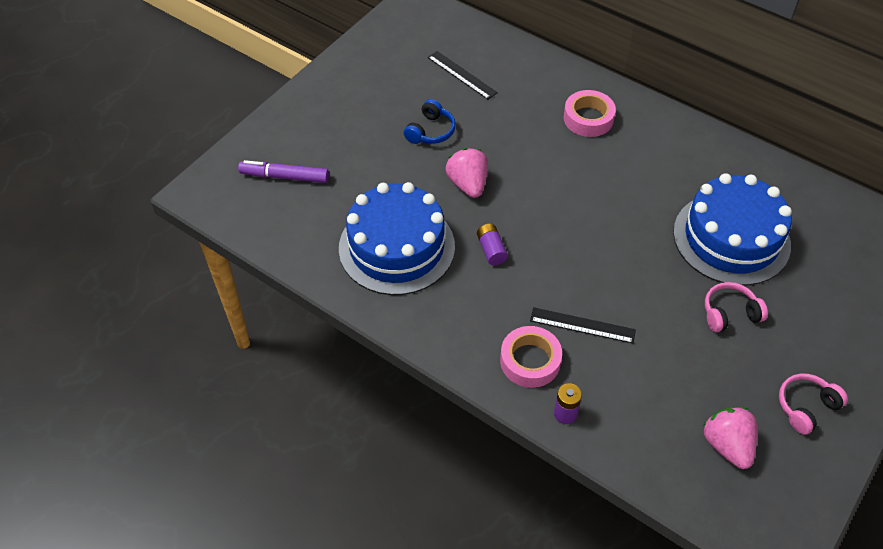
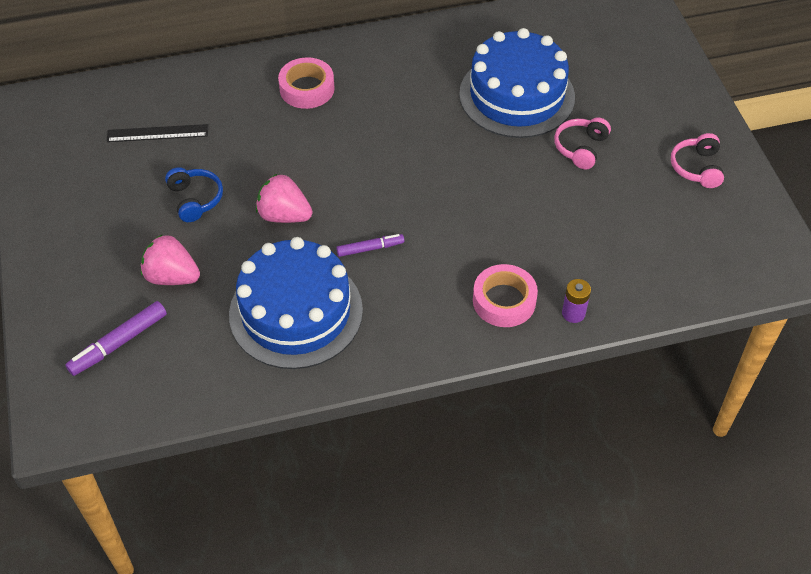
camera: 50 degrees left, 0 degrees up
(491, 250) = (370, 248): purple battery -> purple marker
(582, 325) = (504, 243): black ruler -> none
(727, 445) = (688, 235): pink strawberry -> pink strawberry (172, 276)

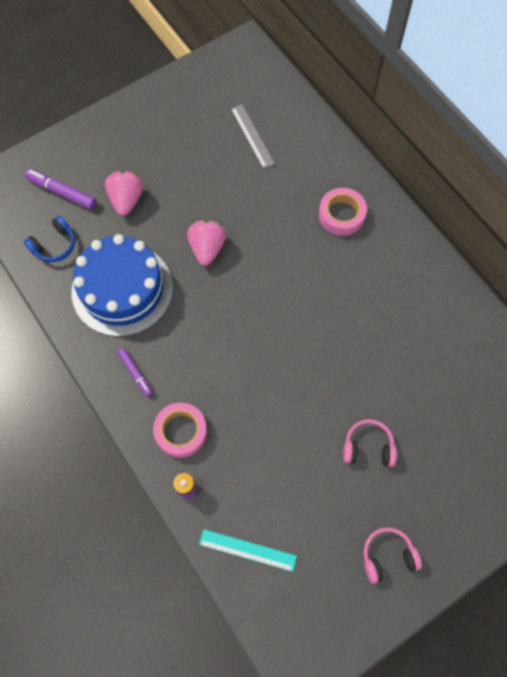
camera: 70 degrees right, 15 degrees up
(157, 133) = (252, 136): black ruler -> grey ruler
(195, 199) = (200, 185): blue headphones -> blue headphones (54, 245)
(370, 248) = (197, 318): purple marker -> purple marker (135, 373)
(517, 95) = (407, 376): blue cake -> none
(658, 277) = (247, 550): none -> turquoise ruler

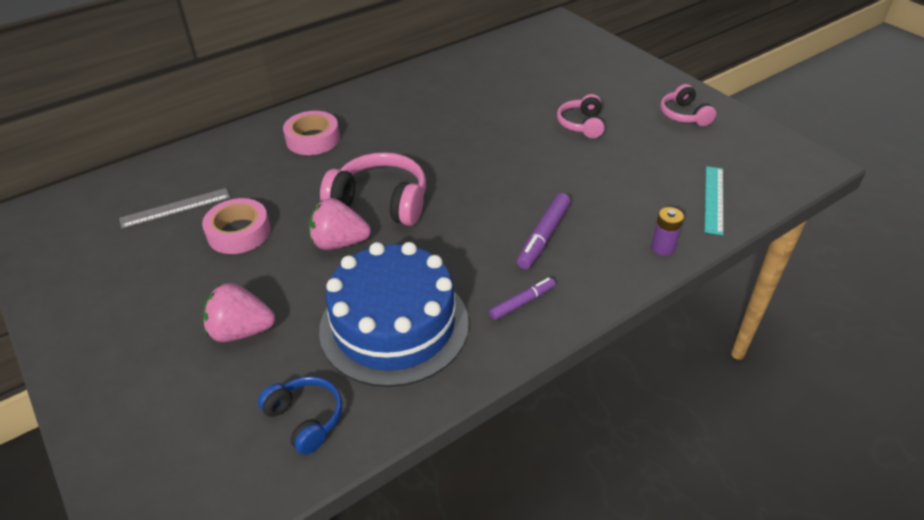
camera: 90 degrees left, 25 degrees down
(62, 192) = (203, 418): purple marker -> purple marker (543, 236)
(181, 431) = (594, 255): pink tape -> pink tape (239, 232)
(253, 273) = (380, 202): none -> pink headphones

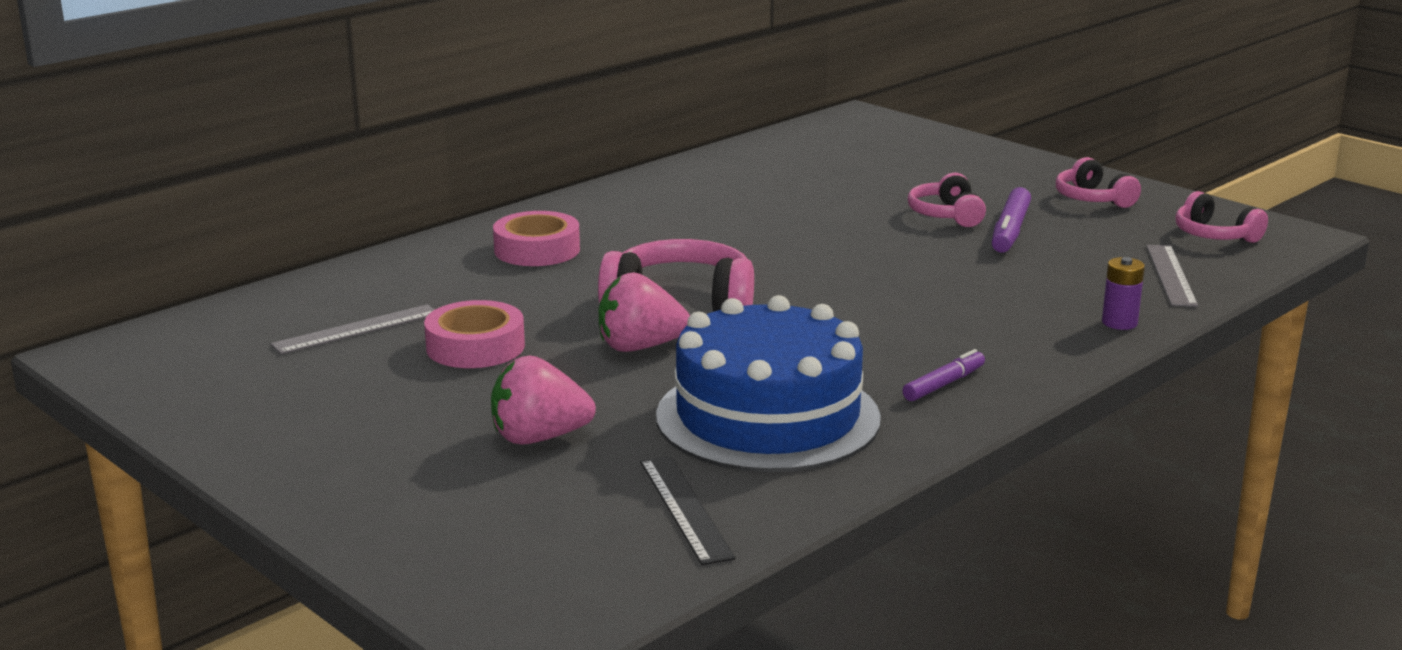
camera: 10 degrees left, 20 degrees down
(305, 419) = (685, 508): blue headphones -> black ruler
(543, 236) = (944, 323): purple marker -> purple marker (1010, 231)
(713, 199) = (1170, 275): turquoise ruler -> grey ruler
(756, 159) = (1214, 235): none -> pink headphones

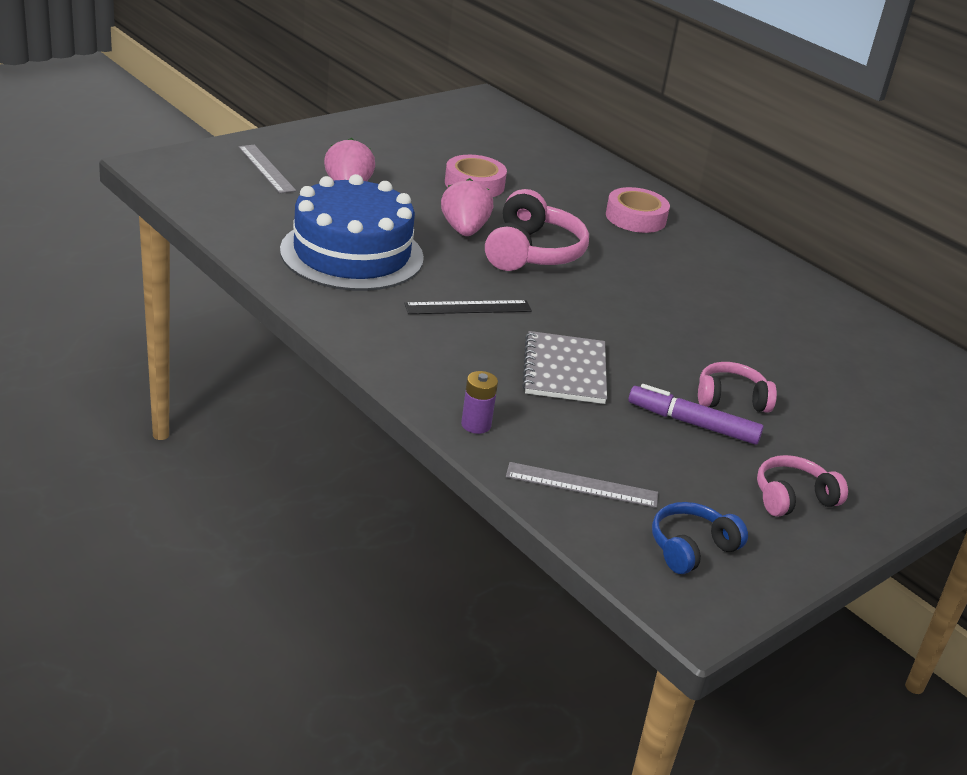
camera: 90 degrees right, 10 degrees up
(356, 329) = (505, 156): grey ruler -> grey ruler (266, 168)
(685, 508) = (251, 215): black ruler -> black ruler (468, 308)
(944, 384) = (381, 321): purple marker -> none
(963, 284) = (565, 370): none -> grey notebook
(1214, 235) = (691, 548): pink headphones -> blue headphones

